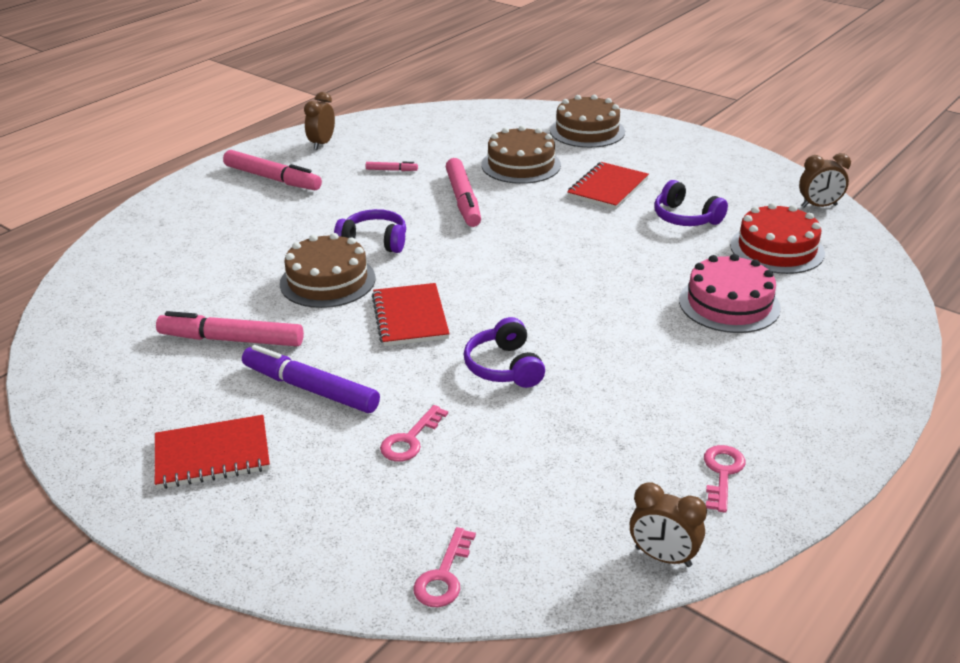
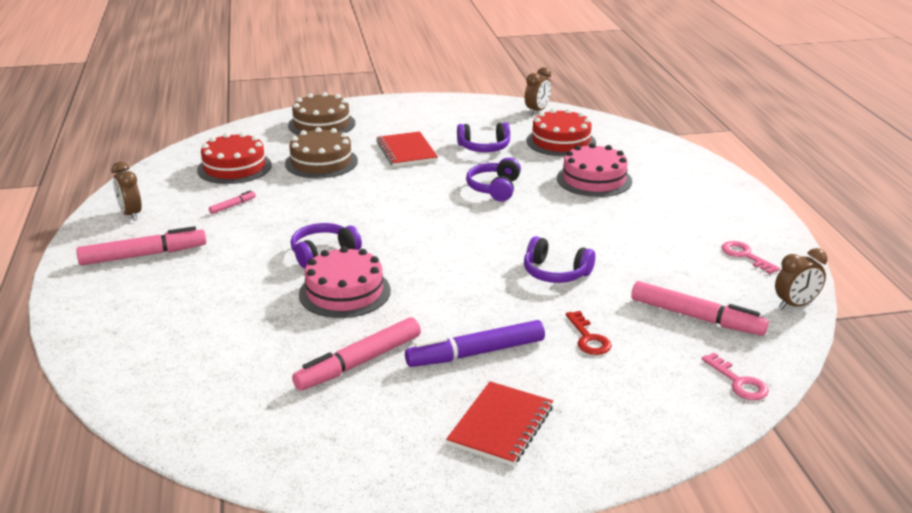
camera: 50 degrees left, 5 degrees down
(327, 281) = (344, 292): brown cake -> pink cake
(410, 317) = (446, 280): red notebook -> none
(410, 439) = (588, 338): pink key -> red key
(451, 139) = (234, 167): none -> red cake
(463, 200) = (329, 200): pink marker -> pink marker (696, 317)
(614, 261) = (494, 188): none -> purple headphones

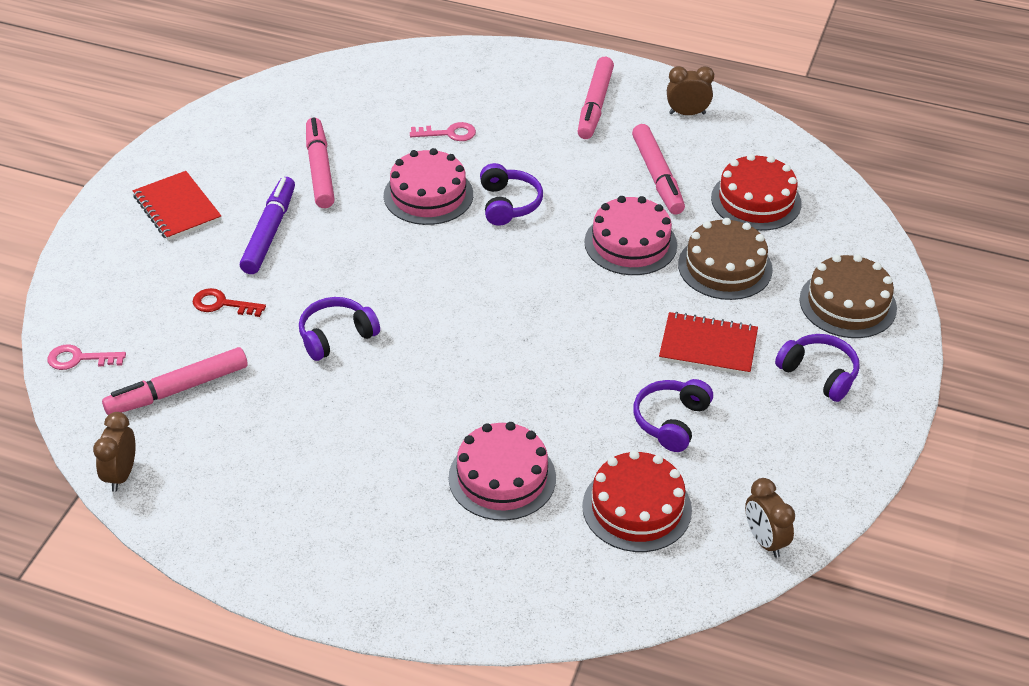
camera: 120 degrees right, 15 degrees up
(233, 206) = (657, 176): pink marker -> pink marker, size x2.19
(327, 196) = (630, 243): none -> pink cake
(494, 188) = (548, 377): purple headphones -> purple headphones (819, 374)
(745, 256) = (229, 500): pink key -> pink key (449, 133)

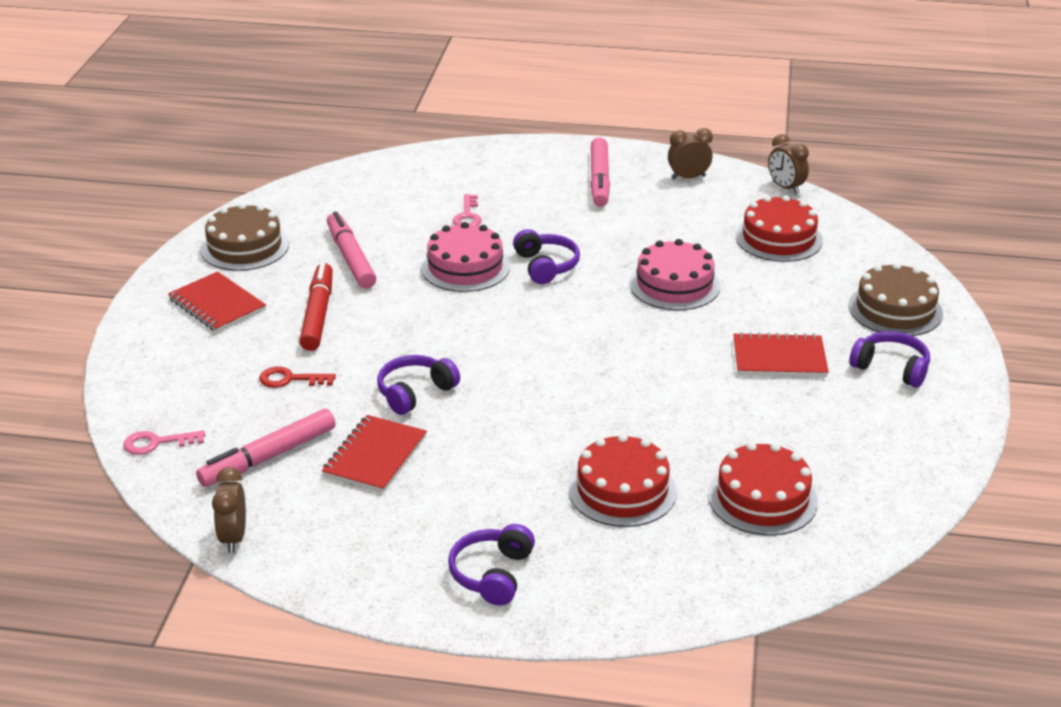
camera: 10 degrees left, 10 degrees down
(269, 232) = (318, 314): purple marker -> red marker
(277, 404) = (375, 456): none -> red notebook
(449, 133) = (467, 216): pink key -> pink key turned 105 degrees clockwise
(502, 477) = (622, 490): pink cake -> red cake
(657, 176) = (679, 229): pink marker -> none
(671, 421) = (767, 423): purple headphones -> purple headphones (492, 574)
(725, 267) = (770, 293): brown cake -> brown cake (245, 247)
(764, 541) = (894, 509): brown clock -> brown clock (785, 188)

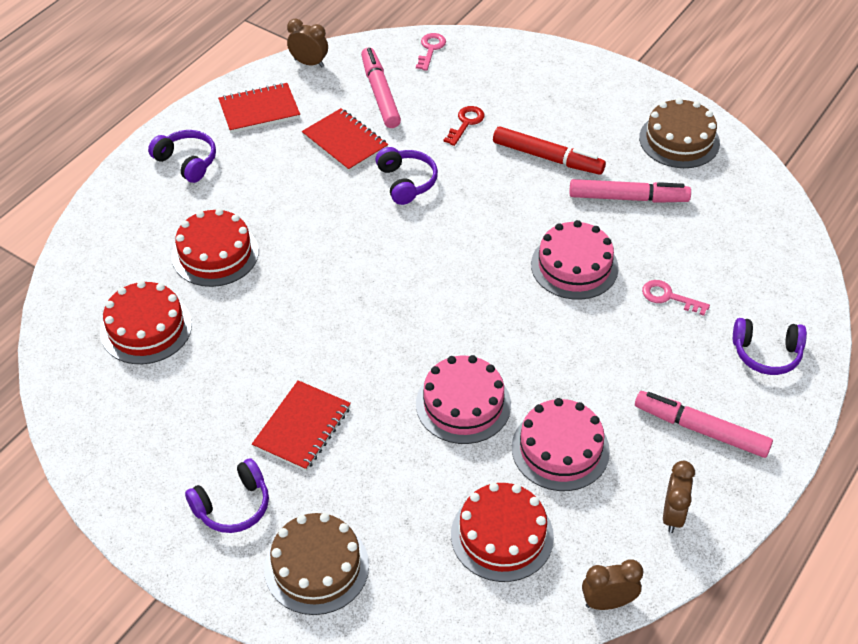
camera: 115 degrees right, 15 degrees up
(217, 305) = (593, 108): red notebook -> red notebook (259, 110)
(546, 266) = (547, 322): purple headphones -> purple headphones (766, 354)
(675, 232) = (560, 449): none -> pink cake

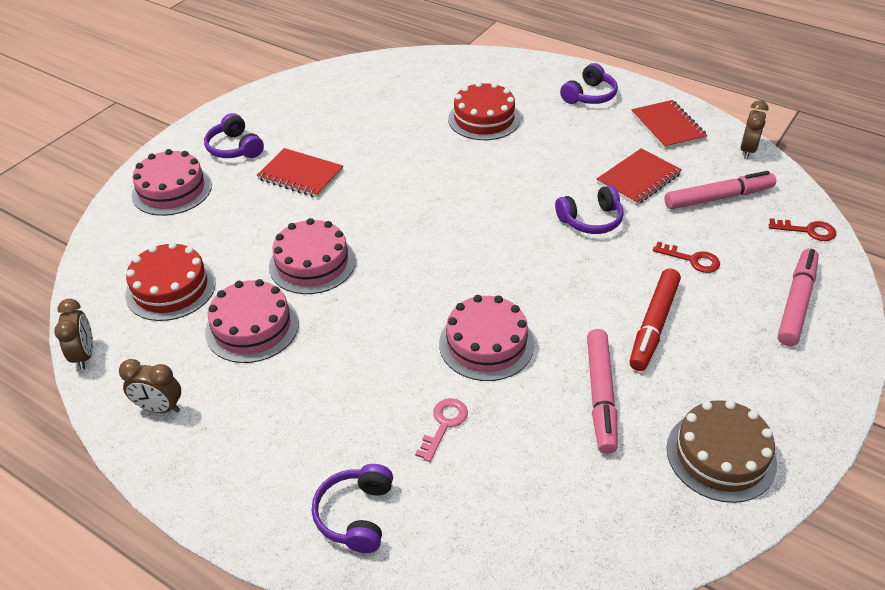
camera: 90 degrees right, 5 degrees down
(146, 328) = (404, 95): red cake -> none
(316, 567) = (172, 190): brown cake -> pink cake
(430, 49) = (808, 231): pink key -> red key
(701, 430) = (256, 439): pink marker -> pink marker (796, 302)

